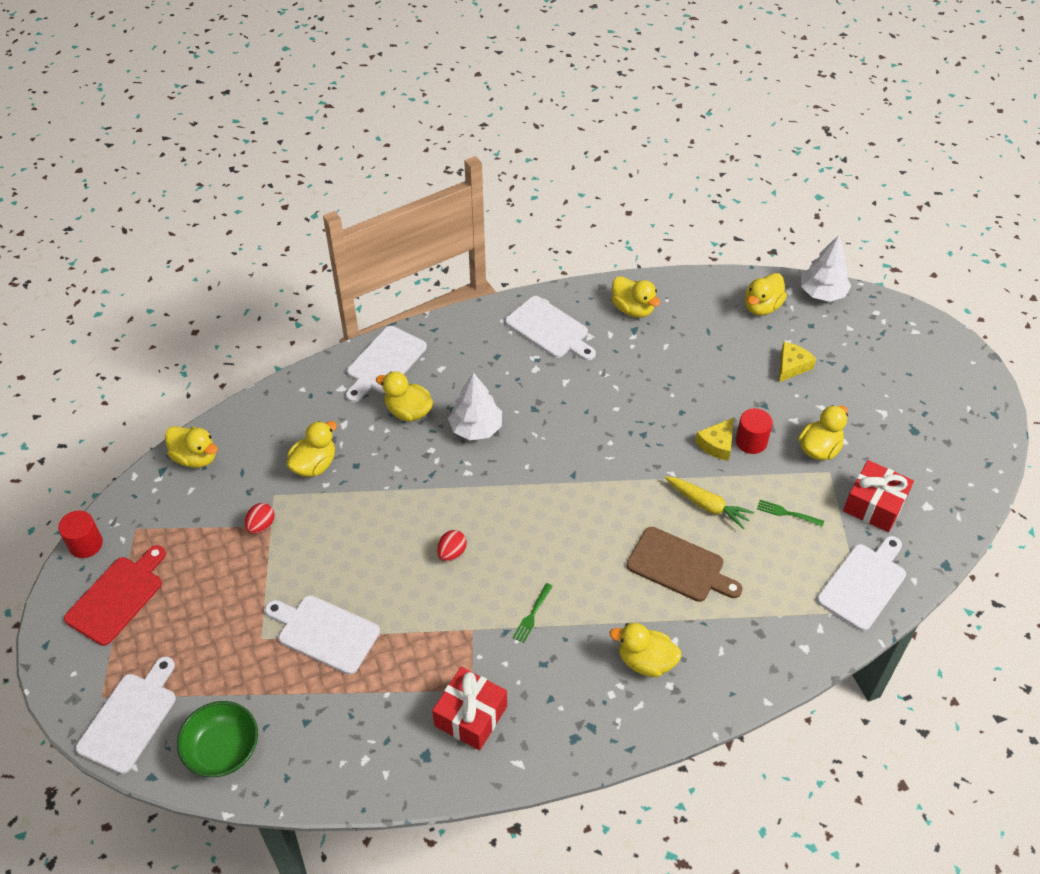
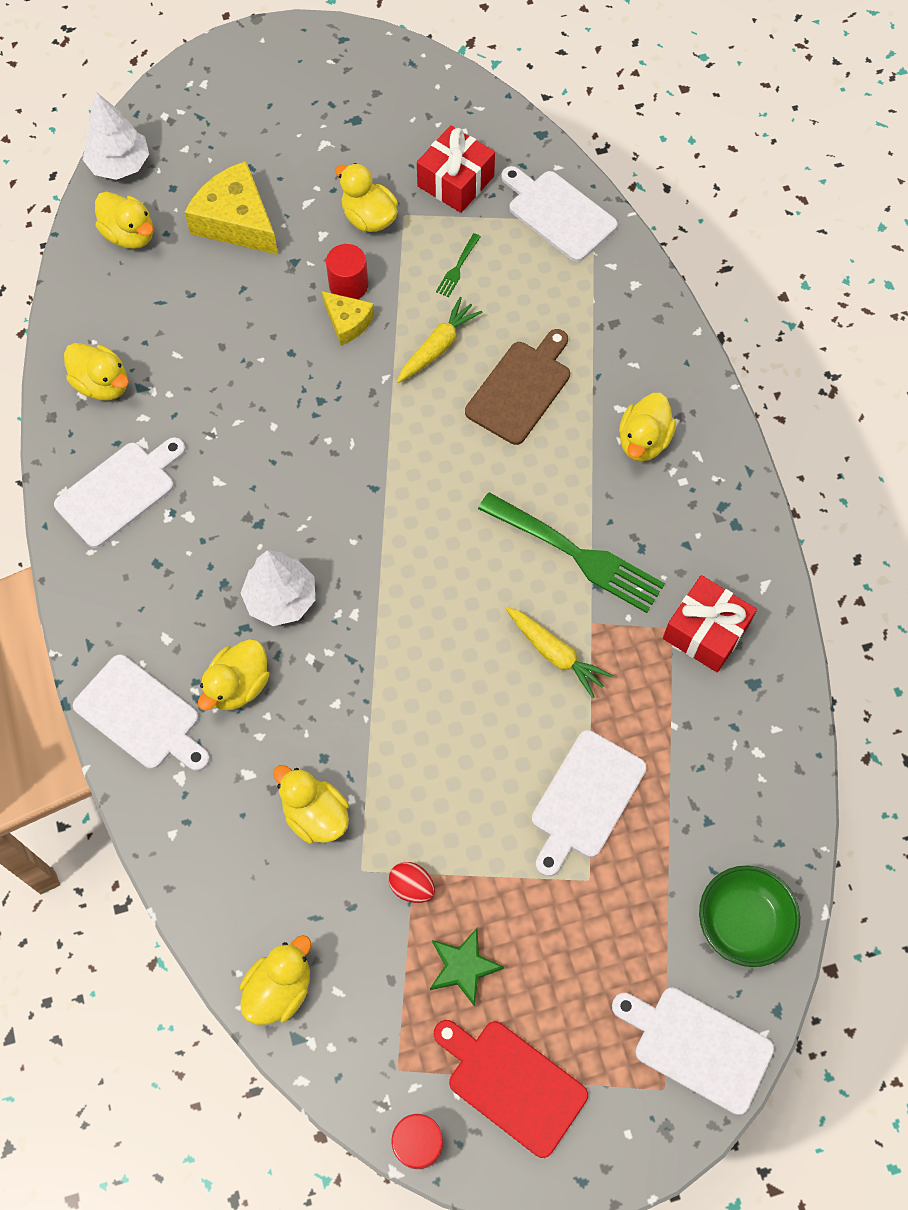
camera: 85 degrees left, 15 degrees up
(202, 561) = (463, 967): none -> green star
(443, 605) = (555, 654): none -> yellow carrot
(452, 553) = (479, 640): red egg -> none
(532, 614) = (575, 554): green fork -> green fork, size x2.35
(633, 309) = (102, 384): yellow duck -> yellow duck turned 75 degrees clockwise
(792, 366) = (236, 221): yellow cheese -> yellow cheese, size x1.77

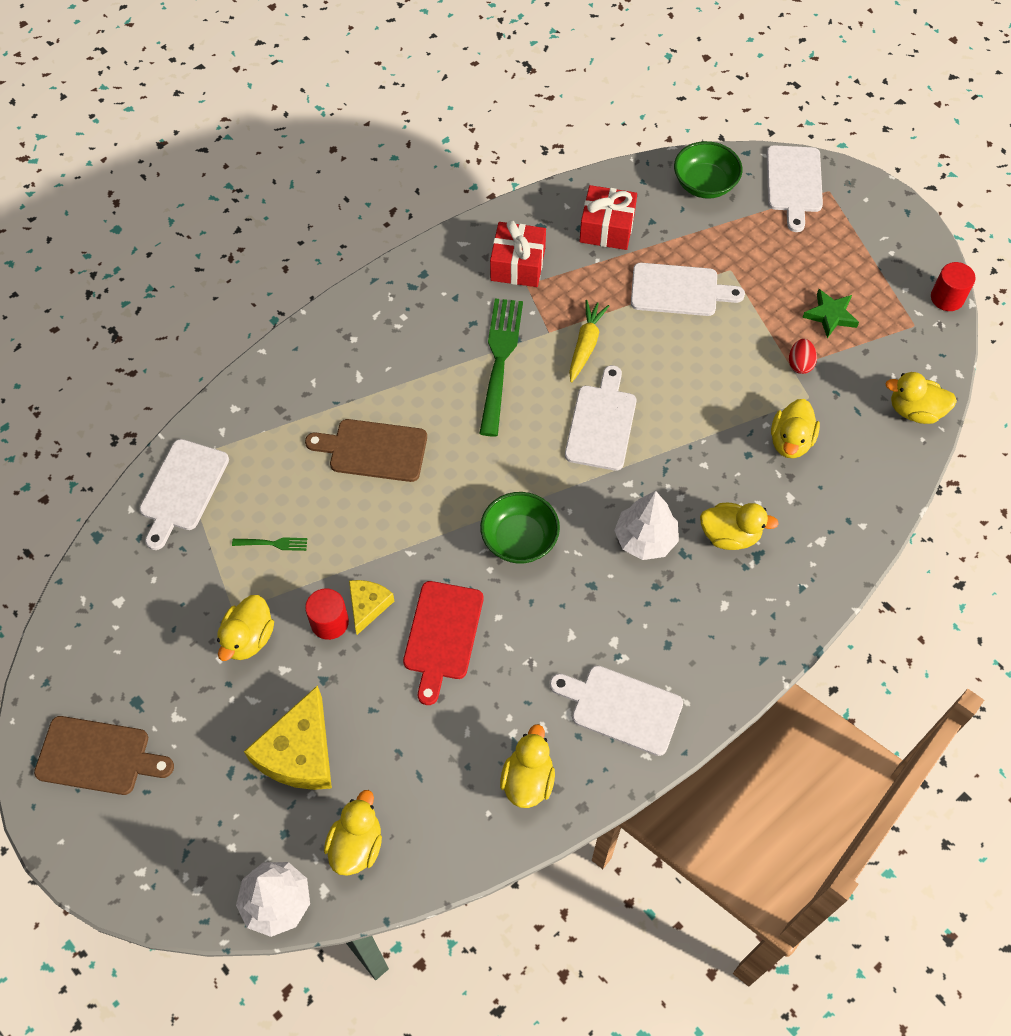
camera: 115 degrees left, 5 degrees down
(141, 716) = (794, 591): white cutting board -> white cutting board (601, 424)
(320, 81) = (98, 756): none -> brown cutting board
(346, 480) = (519, 539): none -> green bowl
(438, 347) = (361, 525): yellow carrot -> none
(455, 181) = (178, 584): red gift -> red gift (607, 228)
(512, 1083) = (880, 264): red cutting board -> red cutting board (442, 635)
(643, 441) = (381, 352): yellow duck -> none

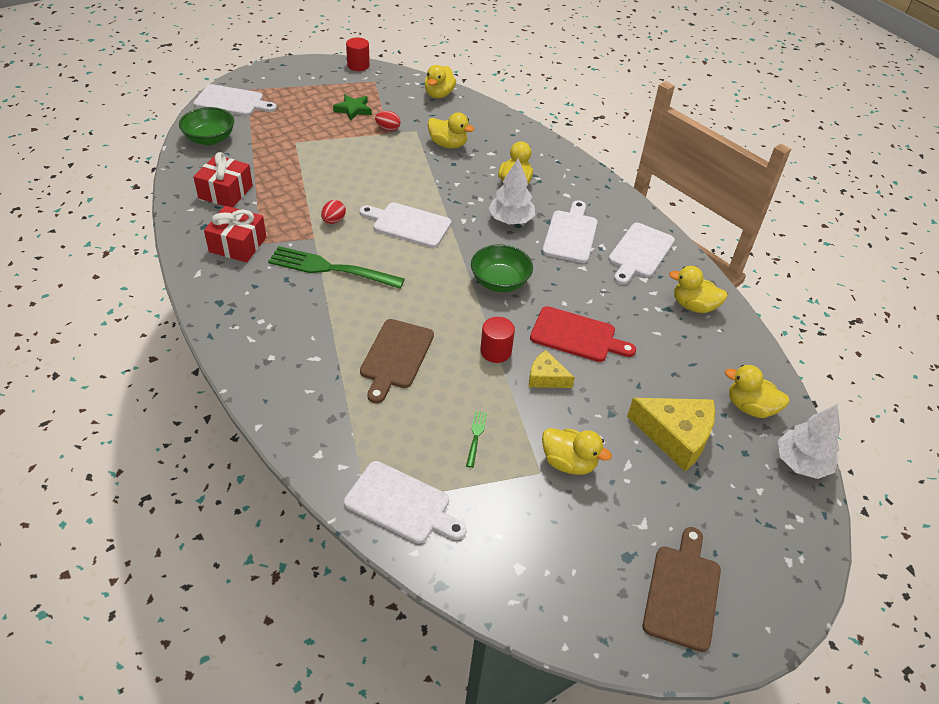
camera: 85 degrees left, 15 degrees down
(329, 622) = (559, 404): red cylinder -> red cylinder (495, 351)
(585, 345) = (333, 221): yellow carrot -> red egg
(679, 290) = (303, 168): white cutting board -> white cutting board (571, 234)

